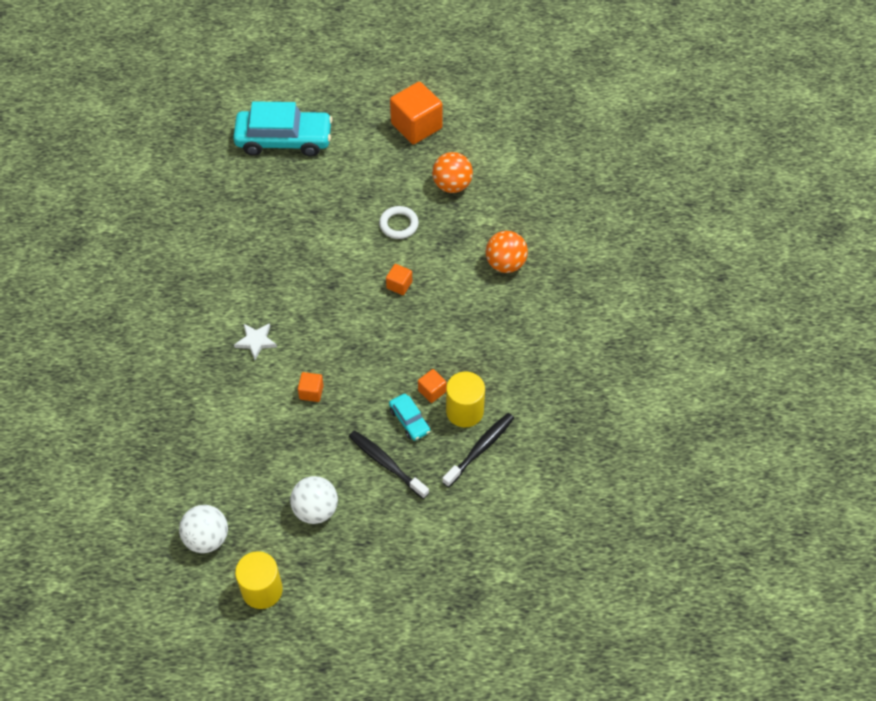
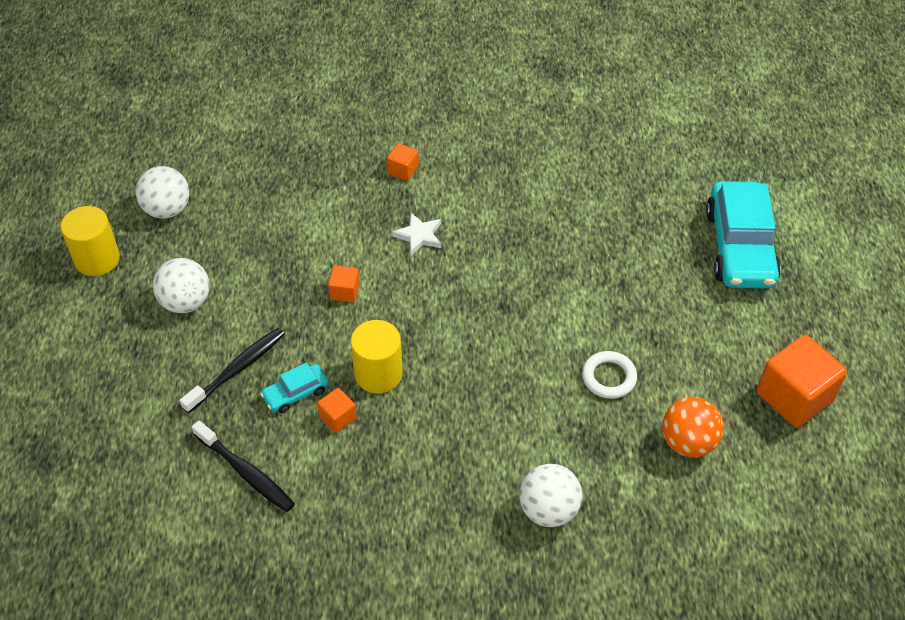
camera: 90 degrees right, 5 degrees down
(399, 285) = (506, 379): orange cube -> orange cube (403, 170)
(464, 411) = (304, 455): yellow cylinder -> yellow cylinder (378, 374)
(505, 264) = (548, 510): orange ball -> white ball

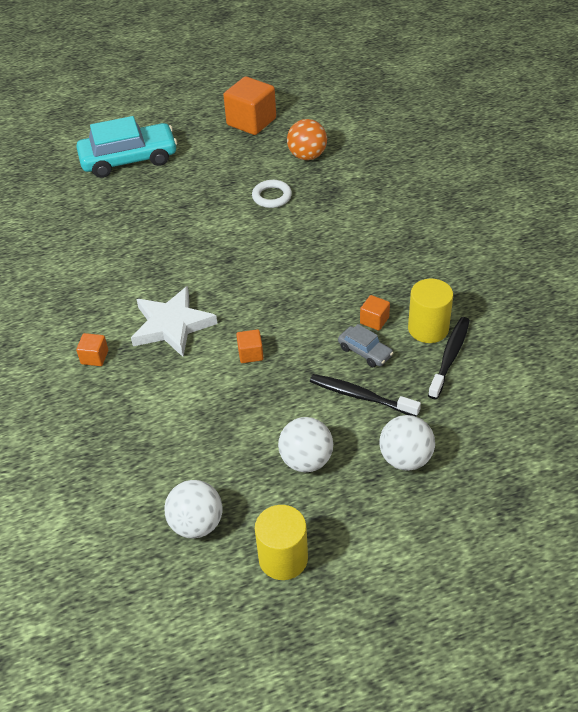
camera: 105 degrees left, 5 degrees down
(296, 393) = (365, 352): turquoise car -> grey car
(378, 374) = (323, 310): yellow cylinder -> yellow cylinder (428, 328)
(419, 236) = (172, 325): white star -> white star, size x1.87
(548, 510) = (390, 202): white ball -> white ball (405, 458)

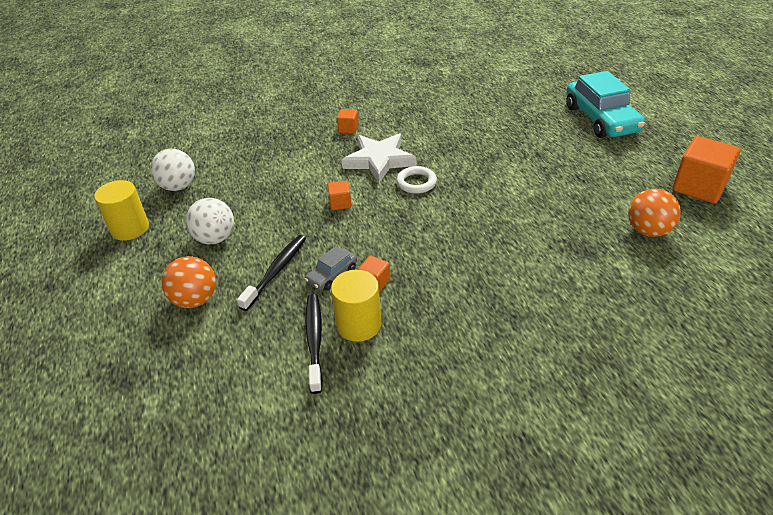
camera: 90 degrees right, 5 degrees down
(272, 196) = (565, 207): white ring -> white ring (416, 183)
(405, 458) = (195, 299): white ball -> orange ball
(450, 357) = (314, 340): black toothbrush -> black toothbrush turned 120 degrees counterclockwise

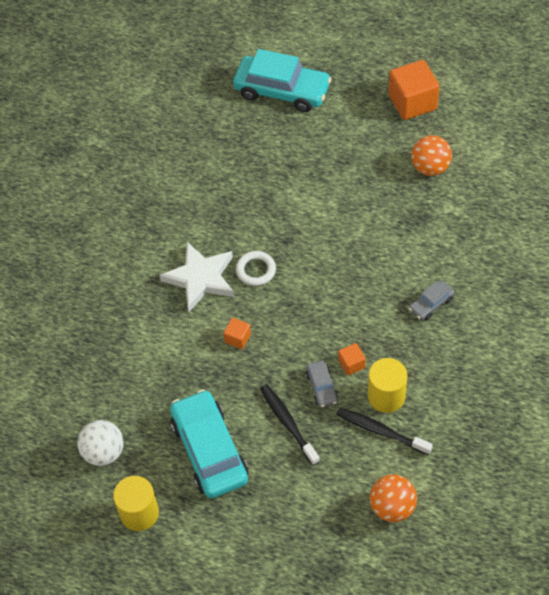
camera: 55 degrees left, 15 degrees up
(195, 299) = (278, 493): orange ball -> orange ball (392, 507)
(215, 238) = (209, 450): white ball -> turquoise car
(348, 129) = (128, 275): orange cube -> none
(497, 306) = (431, 304): none -> grey car

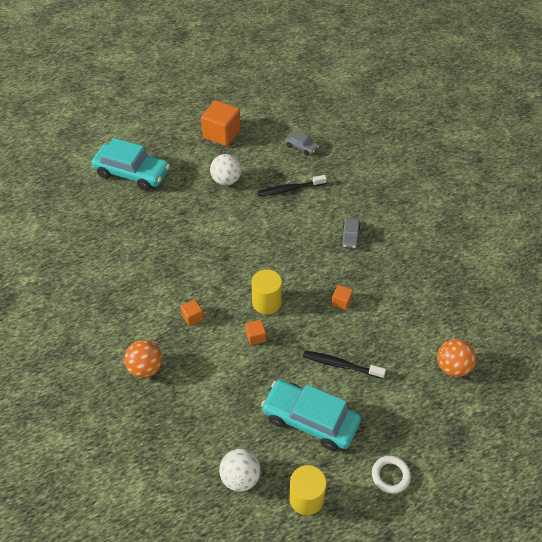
camera: 45 degrees left, 5 degrees down
(200, 278) = (192, 317): white star -> orange cube
(256, 270) = (224, 288): white ring -> white ring (390, 475)
(282, 91) = (132, 173): turquoise car -> turquoise car turned 45 degrees clockwise
(322, 387) = (338, 328): grey car -> grey car (301, 147)
(366, 158) = (226, 180): none -> white ball
(381, 431) = (399, 328): black toothbrush -> black toothbrush (290, 189)
(386, 396) = (381, 306): yellow cylinder -> yellow cylinder (266, 302)
(430, 167) = (270, 163): orange ball -> orange ball (145, 368)

